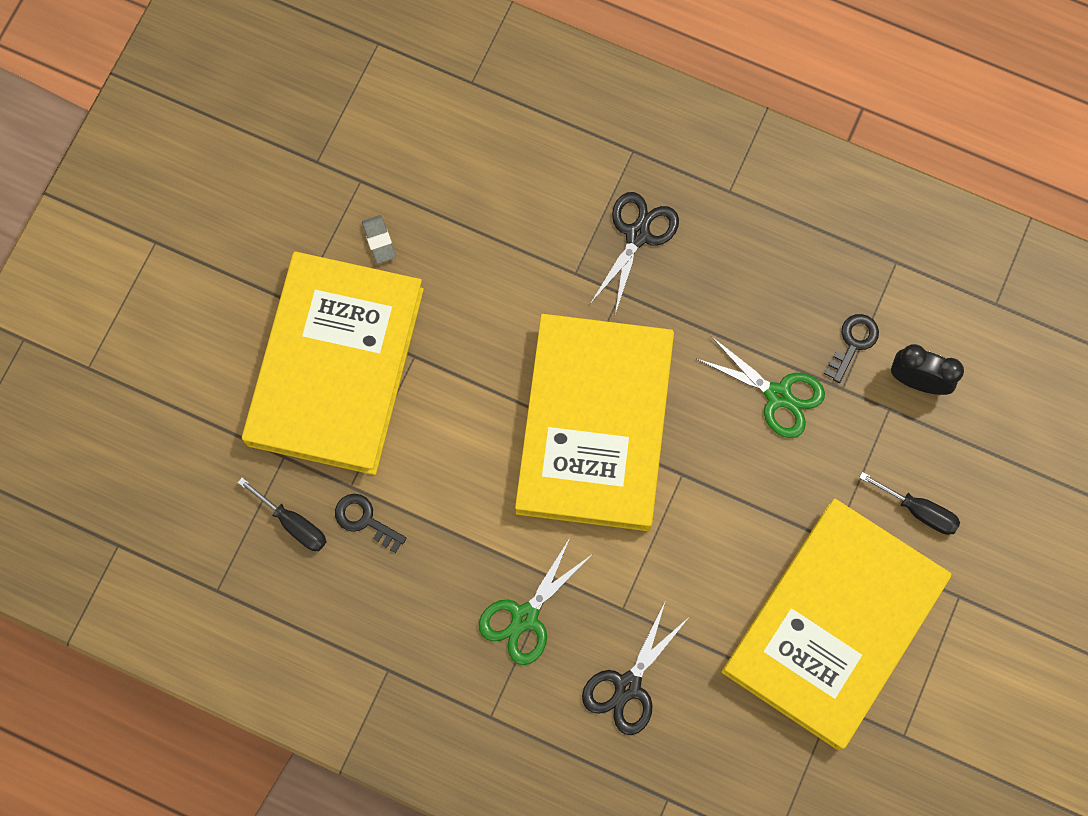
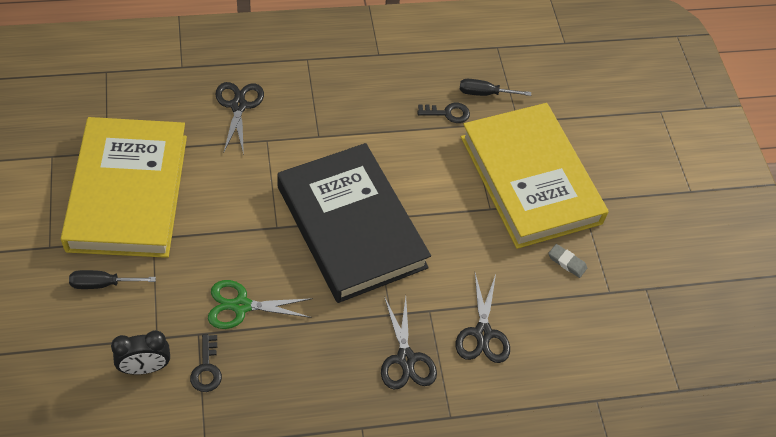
camera: 140 degrees right, 20 degrees down
(525, 617) = (321, 110): green scissors -> none
(536, 215) = (483, 333): none -> black scissors
(594, 425) = (351, 226): yellow book -> black book

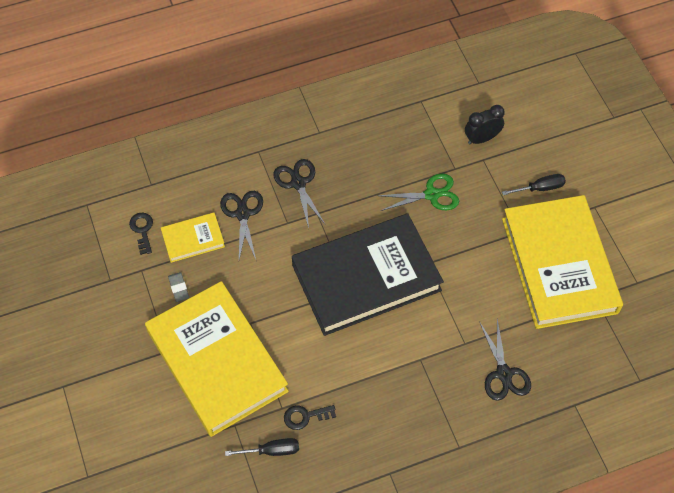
camera: 175 degrees right, 5 degrees up
(207, 368) = (439, 147): black key -> black key (142, 230)
(351, 226) = (366, 278): black book -> black book turned 75 degrees counterclockwise
(547, 315) = (193, 239): none -> yellow book
(567, 262) = (178, 288): grey eraser -> grey eraser turned 45 degrees clockwise

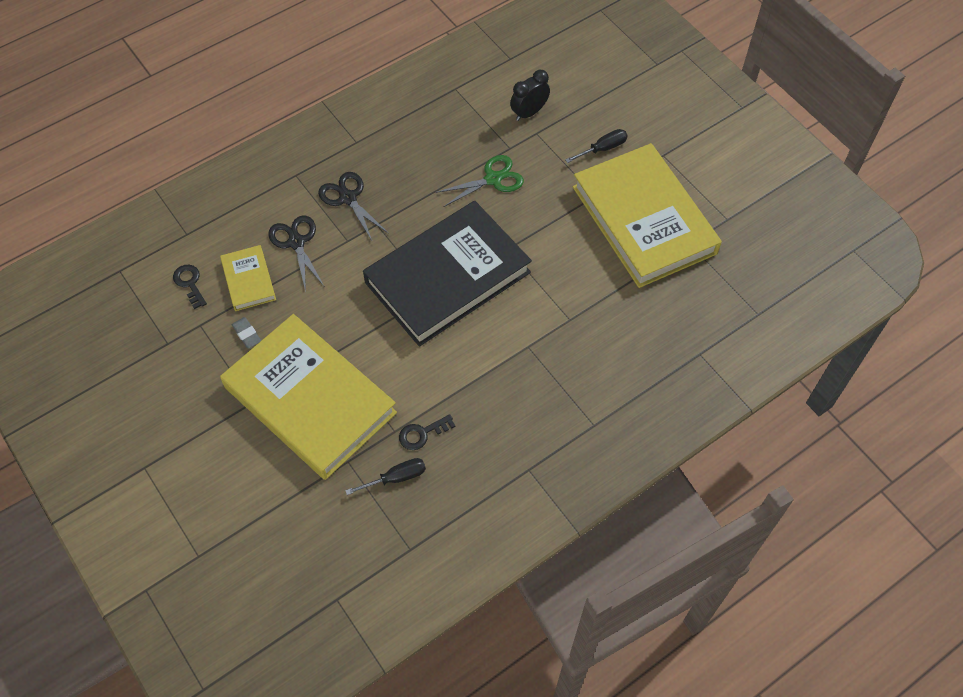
camera: 15 degrees left, 0 degrees up
(193, 239) = (249, 280): yellow book -> yellow book turned 75 degrees counterclockwise
(504, 373) = (618, 340): black scissors -> none

